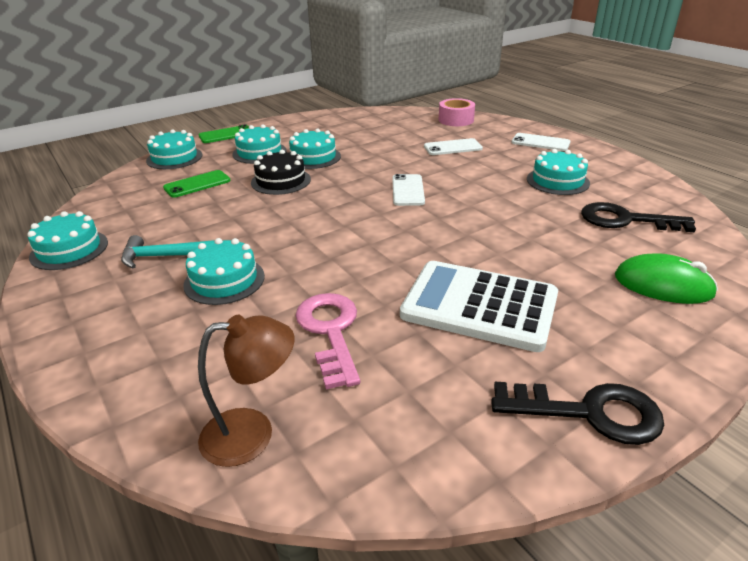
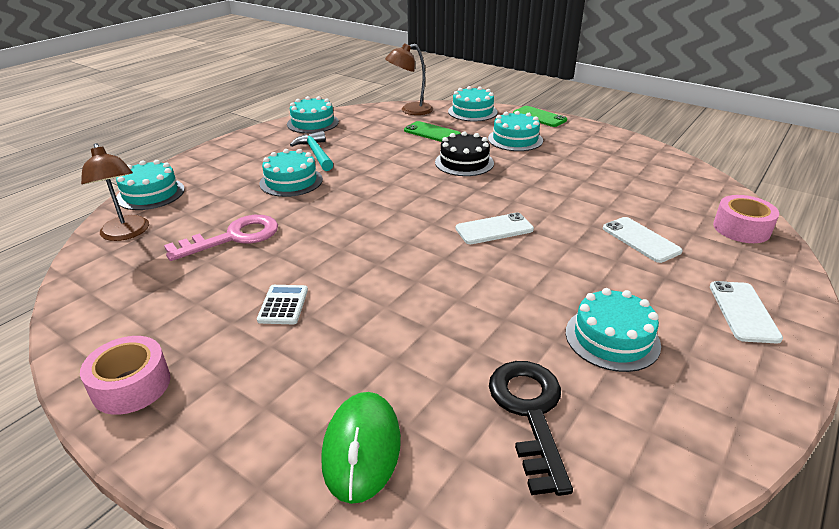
camera: 70 degrees right, 0 degrees up
(124, 186) = (410, 110): none -> brown lamp
(313, 157) = (528, 165): turquoise cake -> turquoise cake (150, 194)
(479, 306) = (283, 305): white calculator -> white calculator, size x0.41
(589, 412) = (131, 385): black key -> pink tape

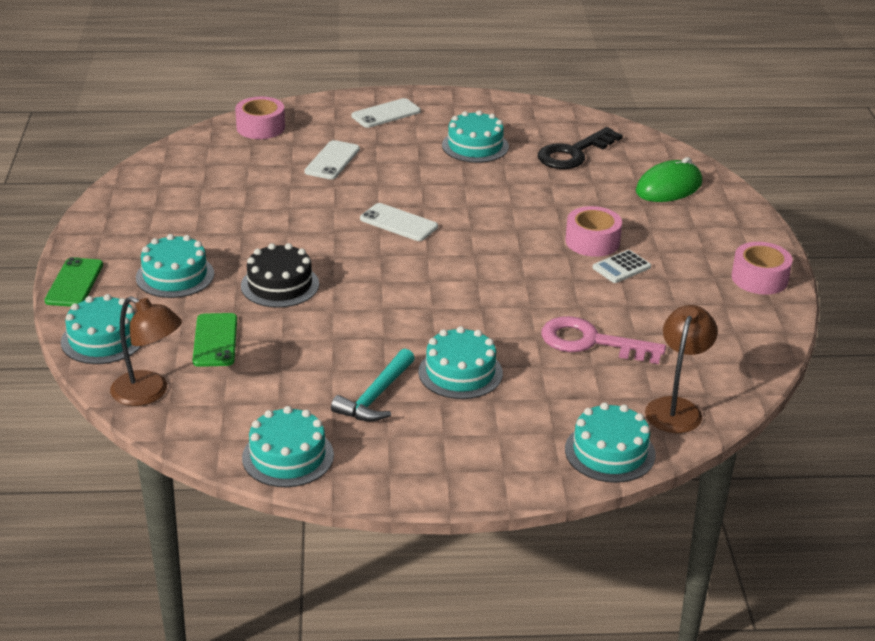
camera: 130 degrees left, 0 degrees up
(341, 312) = (592, 241): none -> pink tape

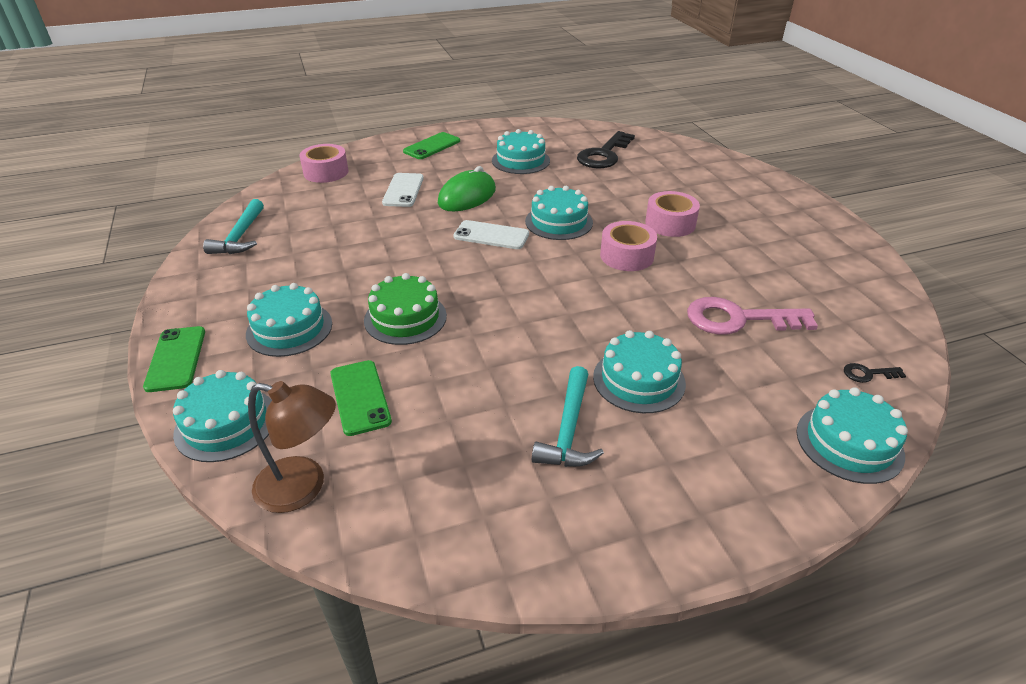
camera: 15 degrees left, 5 degrees up
(155, 183) = (240, 236): none -> turquoise hammer
(280, 285) = (405, 318): black cake -> green cake
(288, 456) = (509, 541): turquoise cake -> turquoise cake (559, 222)
(386, 114) = (432, 146): white phone -> green phone
(621, 267) = (711, 242): white calculator -> none
(668, 187) = (697, 169): green mouse -> green mouse (467, 196)
(676, 408) = (868, 374): brown lamp -> black key
(759, 278) = (828, 231): pink tape -> pink tape (626, 256)

